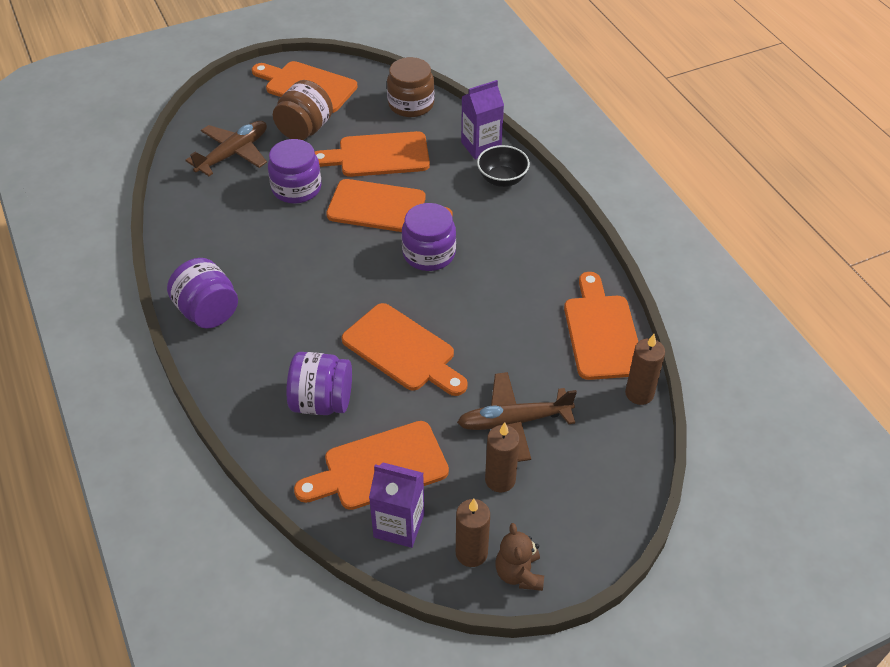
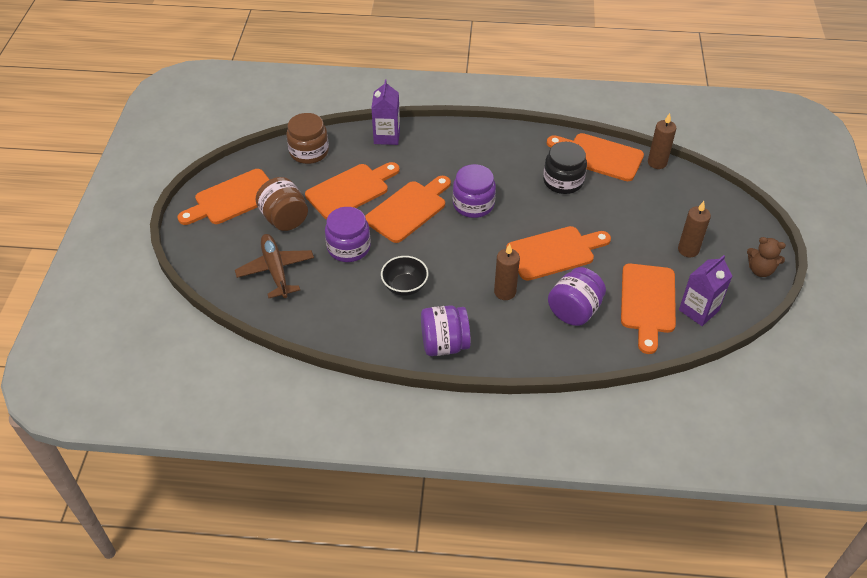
camera: 60 degrees left, 0 degrees up
(378, 155) = (350, 190): orange cutting board -> orange cutting board turned 150 degrees counterclockwise
(471, 553) = (736, 285): brown candle -> brown candle (505, 292)
(502, 179) = (429, 140): black bowl -> black bowl (405, 286)
(514, 422) = (647, 225): brown plane -> none
(528, 315) = (563, 181): none -> black jar

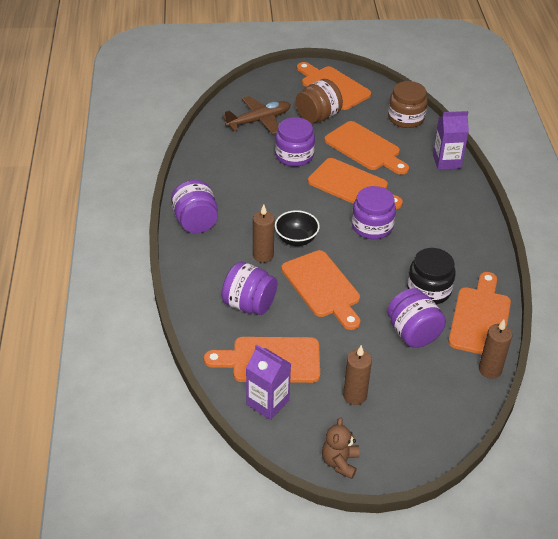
camera: 80 degrees right, 5 degrees down
(405, 286) = (256, 193): black bowl -> black bowl (296, 239)
(615, 201) = (413, 333): none -> purple jar

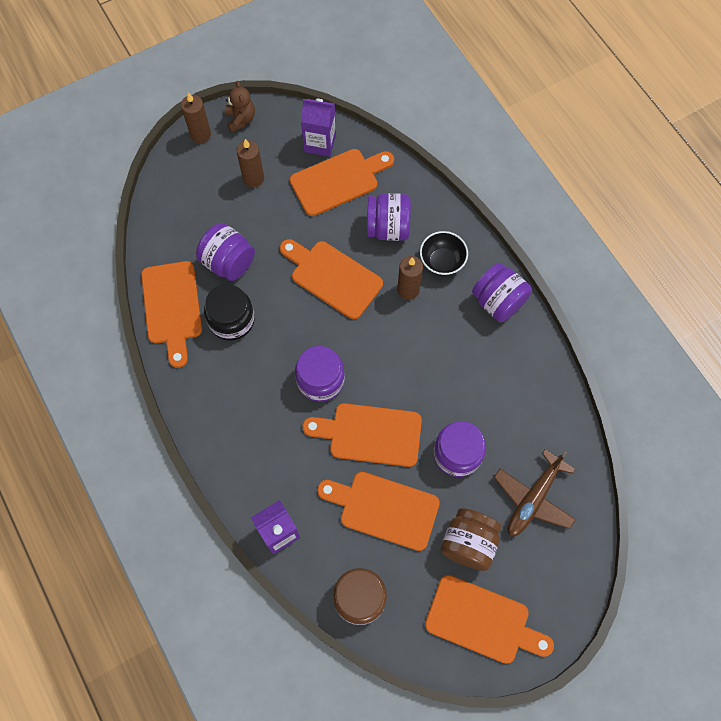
camera: 155 degrees right, 25 degrees up
(296, 239) = (388, 325): black bowl -> black bowl (442, 262)
(490, 370) = (148, 253): brown candle -> brown candle (200, 134)

